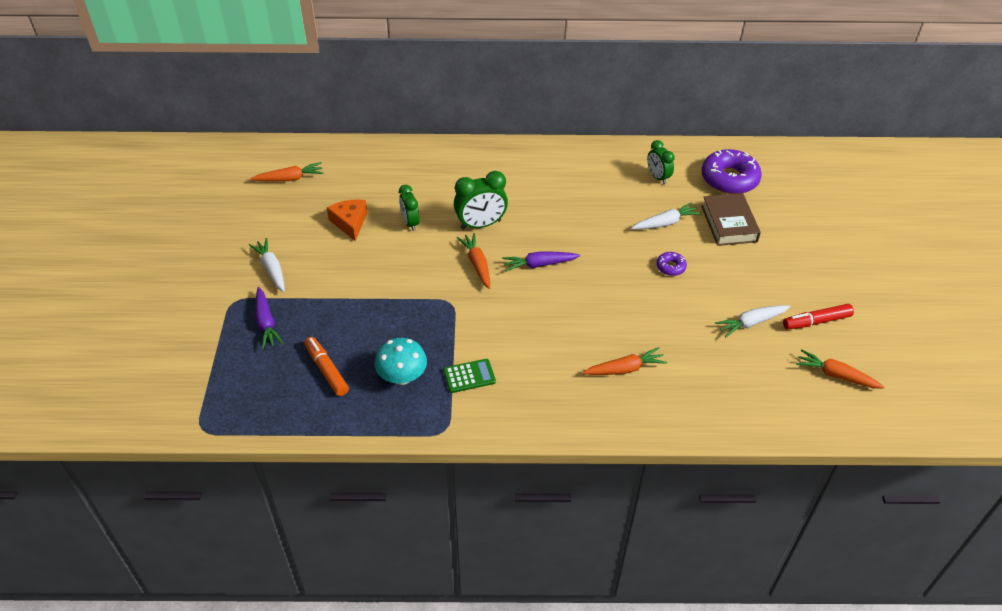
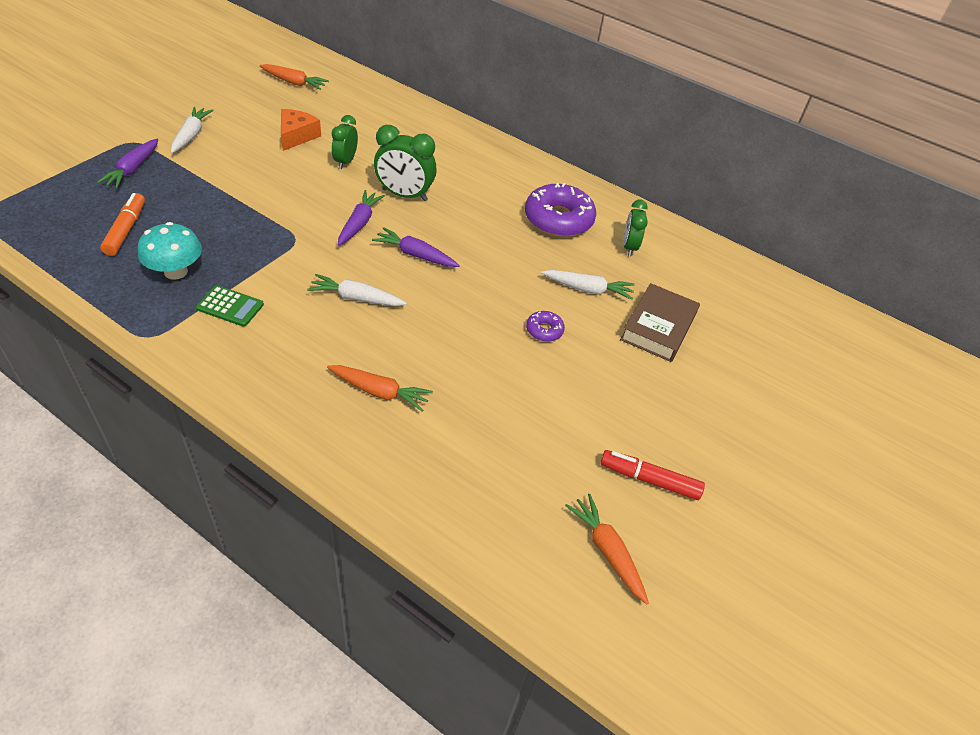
camera: 30 degrees right, 0 degrees up
(477, 264) = (359, 223): orange carrot -> purple carrot
(729, 179) = (708, 288): purple donut -> purple donut (558, 219)
(751, 323) = (569, 434): white carrot -> white carrot (356, 298)

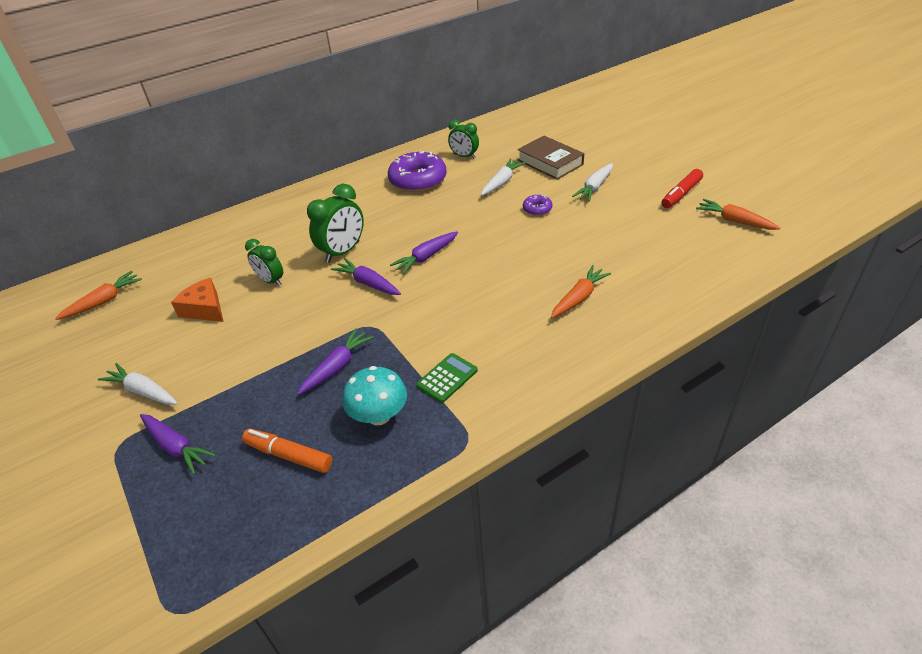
camera: 60 degrees left, 5 degrees down
(235, 231) = (337, 367): none -> purple carrot
(356, 298) = (467, 297): white carrot -> white carrot (594, 187)
(607, 551) = (734, 221): orange carrot -> orange carrot turned 45 degrees clockwise

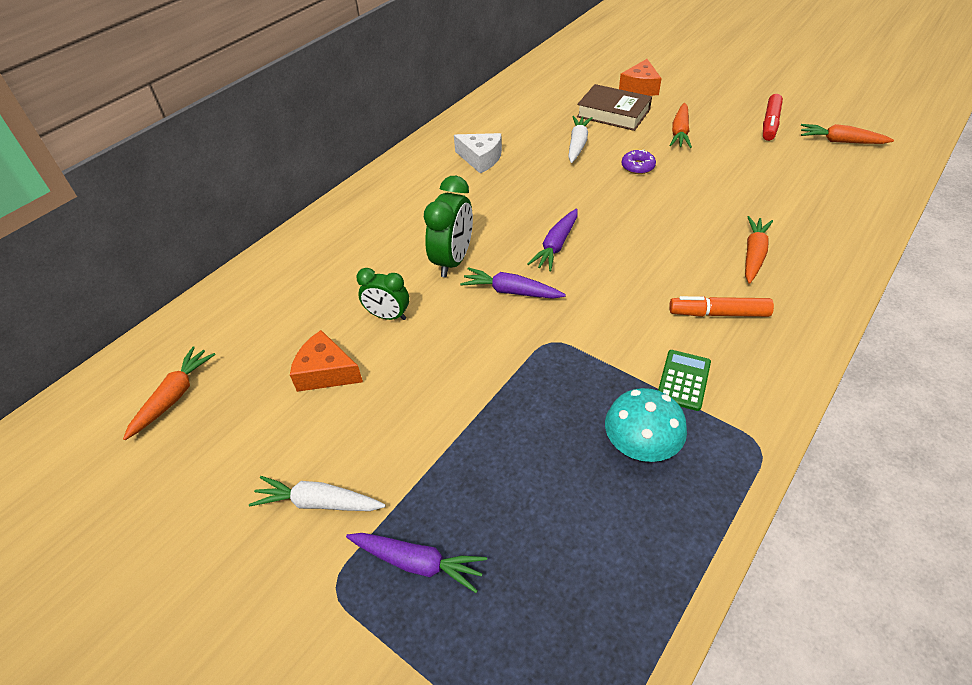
camera: 20 degrees left, 5 degrees up
(288, 455) = (570, 528): orange marker -> orange marker (718, 313)
(337, 367) = (548, 401): purple carrot -> none
(418, 180) = (481, 159): purple donut -> white cheese
(464, 156) = (514, 122): green clock -> none
(589, 145) = (640, 87): none -> orange cheese
(594, 187) = (680, 132): white carrot -> orange carrot

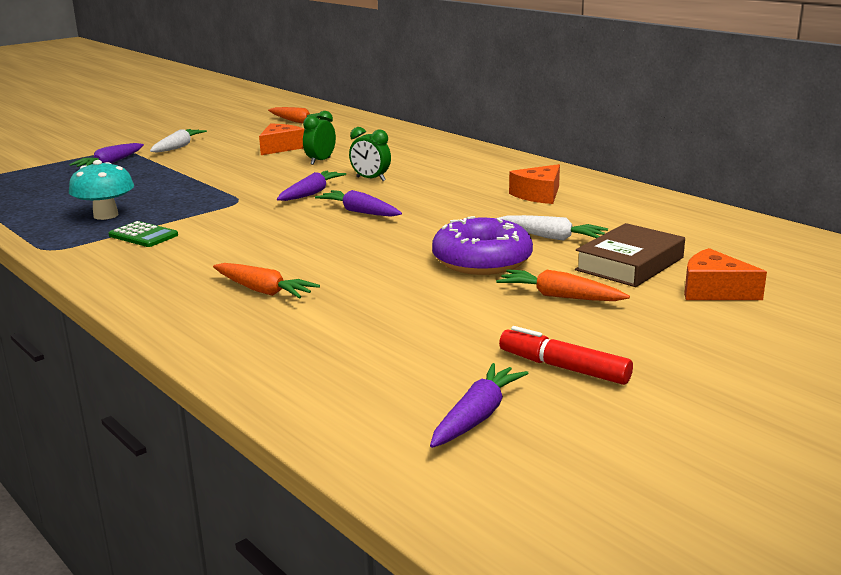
camera: 100 degrees right, 25 degrees down
(453, 260) = (370, 179): green clock -> green clock, size x0.65
(481, 159) = (538, 195): white cheese -> orange cheese
(637, 166) = (482, 260): purple donut -> purple donut, size x2.14
(718, 313) = (198, 259): orange marker -> none
(841, 141) = (477, 416): orange carrot -> purple carrot

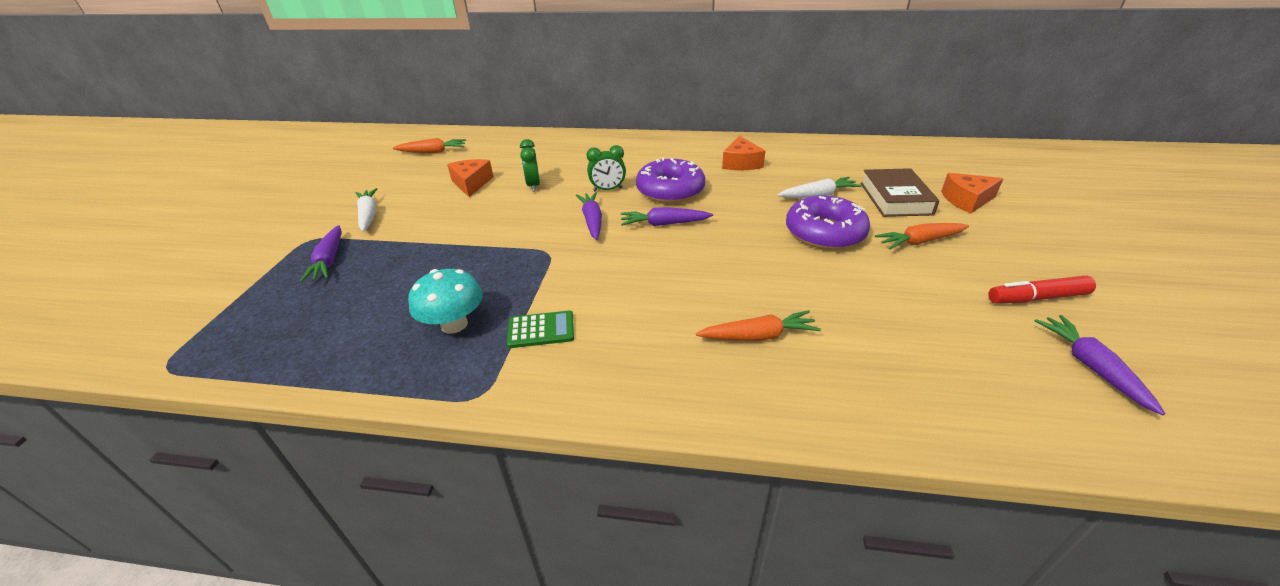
camera: 40 degrees left, 15 degrees up
(420, 194) = (670, 190): none -> purple donut

